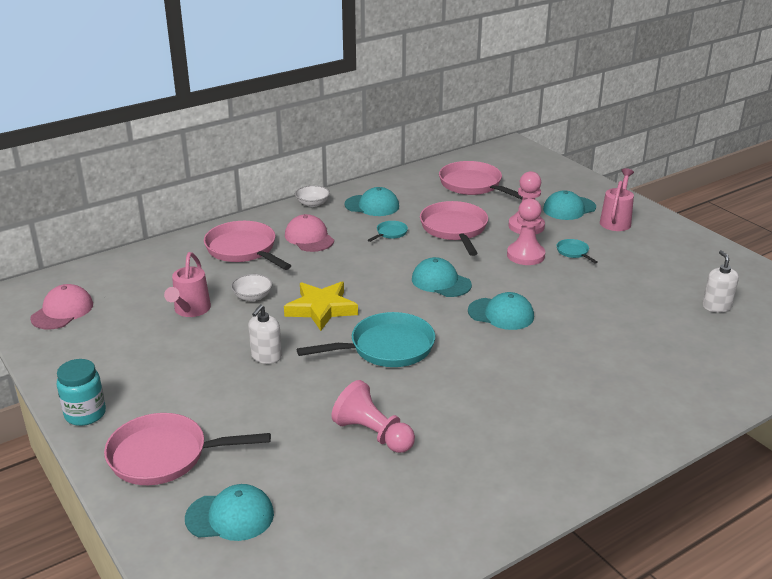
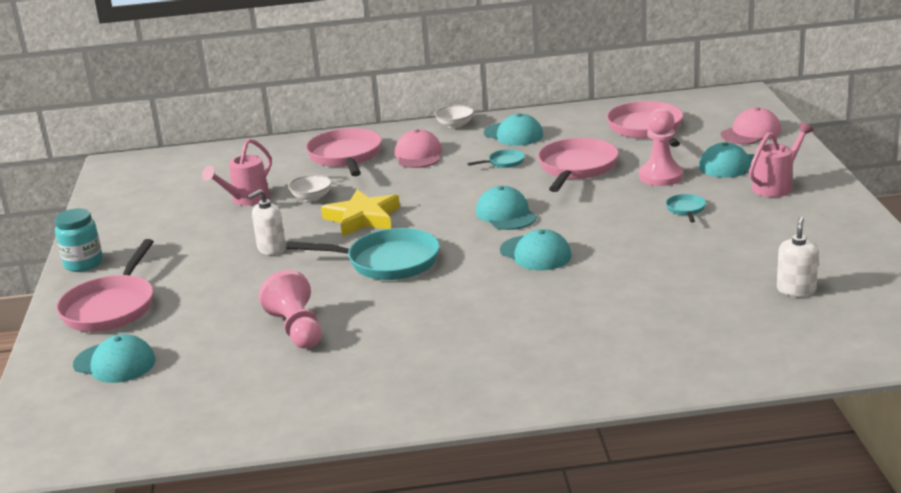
camera: 30 degrees right, 5 degrees down
(62, 311) = (143, 183): pink cap -> pink cap (751, 133)
(164, 456) = (111, 307): pink pan -> pink pan turned 105 degrees counterclockwise
(525, 255) = (626, 204): pink pawn -> none

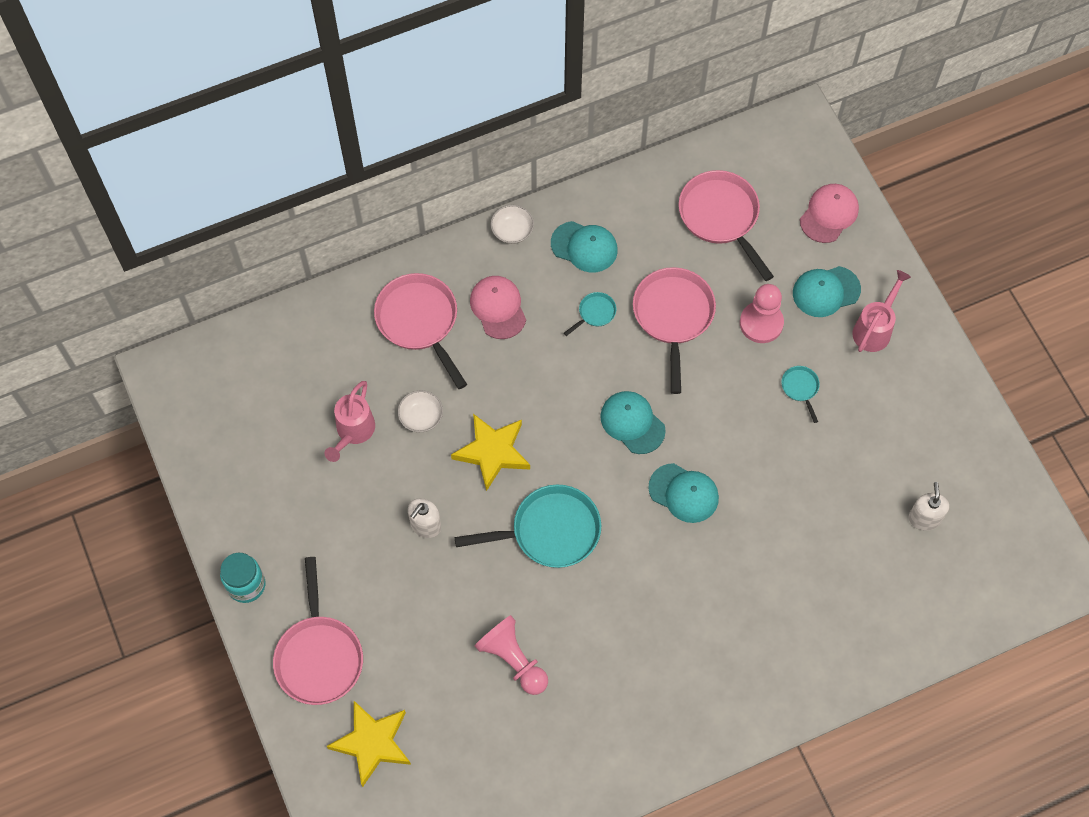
camera: 20 degrees left, 40 degrees up
(114, 363) = (372, 743): turquoise cap -> yellow star

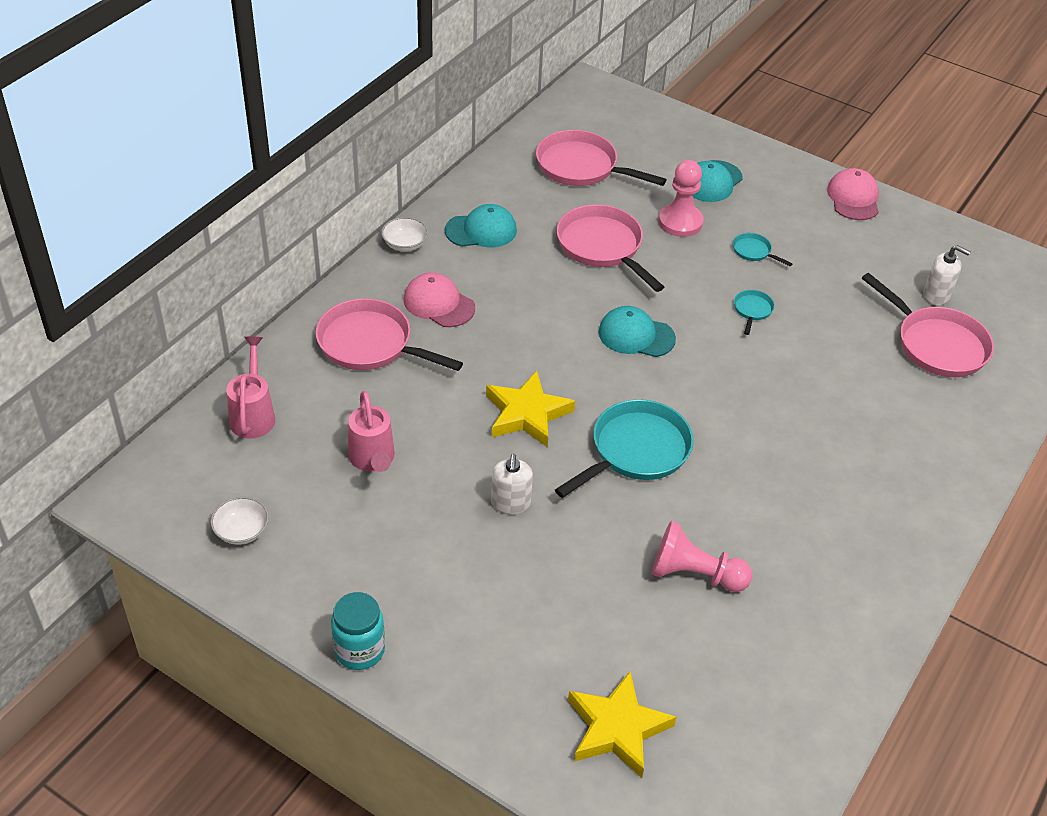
camera: 35 degrees left, 20 degrees down
(319, 656) = (493, 676): pink pan -> pink pan (936, 344)
(421, 417) = (433, 417): white bowl -> white bowl (242, 531)
(595, 313) = (532, 272): turquoise pan -> turquoise pan (752, 310)
(683, 493) = (728, 366): turquoise cap -> none
(829, 214) = (667, 133): pink cap -> pink cap (853, 198)
(874, 329) = (773, 190): pink watering can -> pink watering can (253, 415)
(924, 518) = (936, 295): white soap dispenser -> white soap dispenser turned 150 degrees clockwise

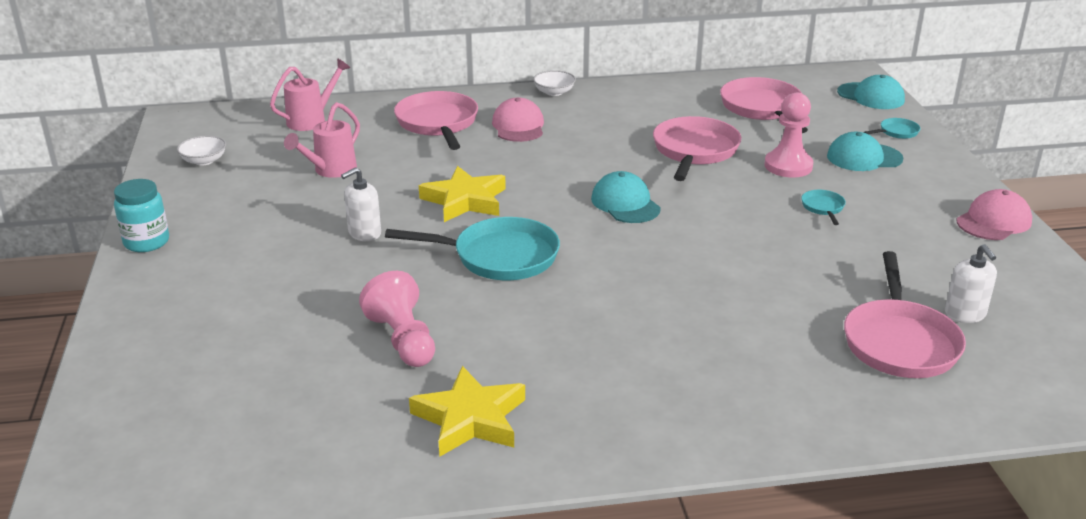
camera: 50 degrees right, 15 degrees down
(481, 230) = (619, 107): turquoise cap -> turquoise cap (871, 96)
(617, 728) = (188, 376): yellow star -> yellow star (470, 418)
(752, 310) = (752, 236): turquoise pan -> turquoise pan (896, 132)

